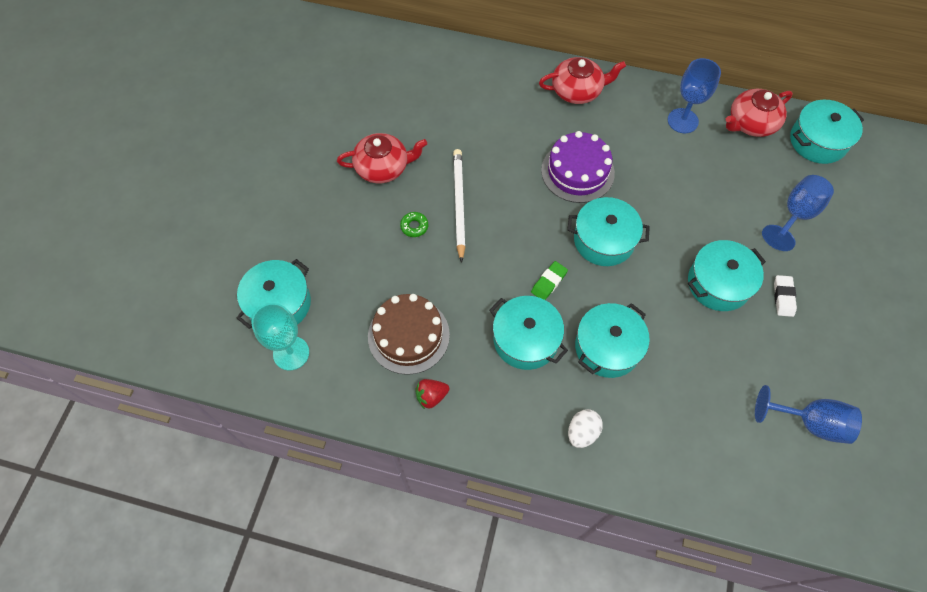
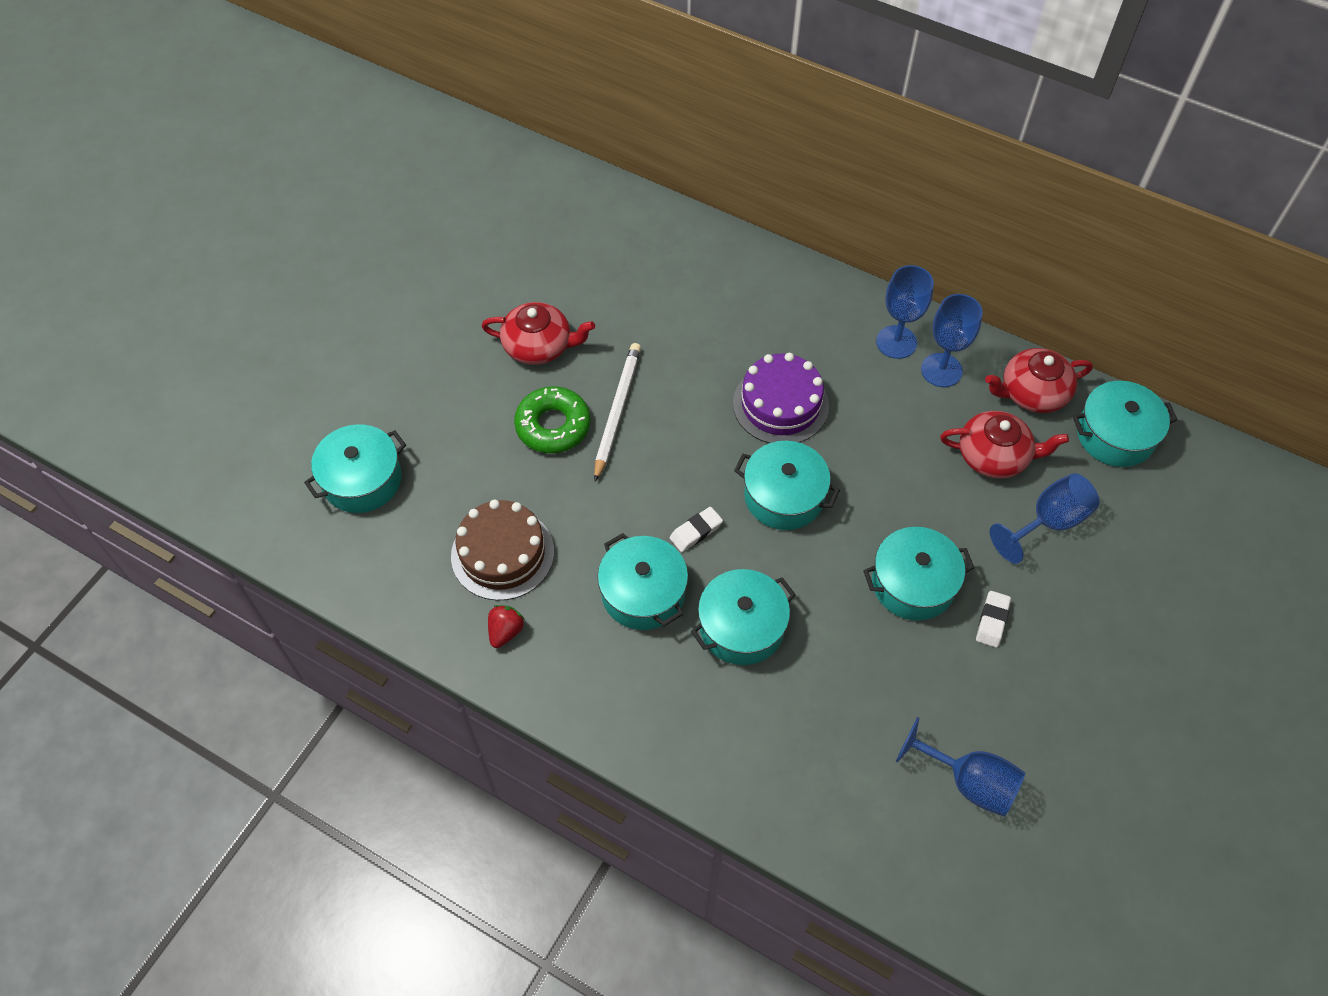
camera: 15 degrees right, 5 degrees down
(291, 353) = (357, 540): turquoise goblet -> none
(414, 226) = (553, 426): green donut -> green donut, size x2.11
(431, 396) = (506, 631): red strawberry -> red strawberry turned 120 degrees clockwise
(549, 282) = (696, 531): green eraser -> white eraser
(577, 90) = (816, 303): red teapot -> red teapot (994, 456)
(582, 432) = (674, 719): white egg -> none
(644, 107) = (896, 342): none -> blue goblet

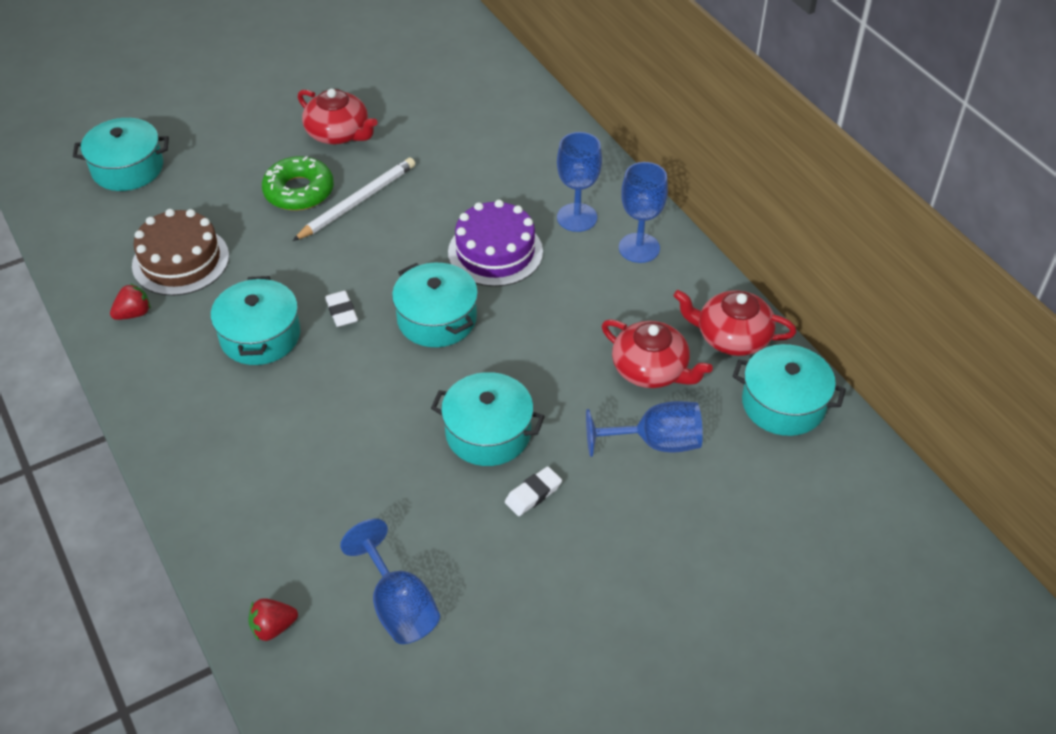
camera: 30 degrees right, 10 degrees down
(696, 531) = (341, 312): white eraser -> white eraser turned 75 degrees clockwise
(741, 627) = (315, 396): turquoise pot -> none
(886, 860) = (273, 627): none -> red strawberry
(941, 370) = (661, 285): blue goblet -> blue goblet (577, 217)

